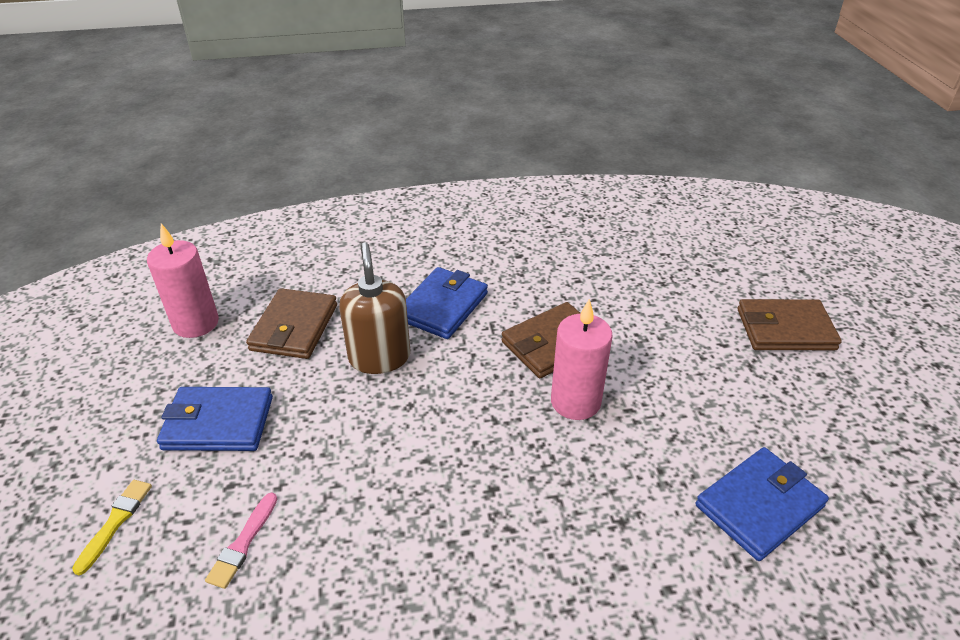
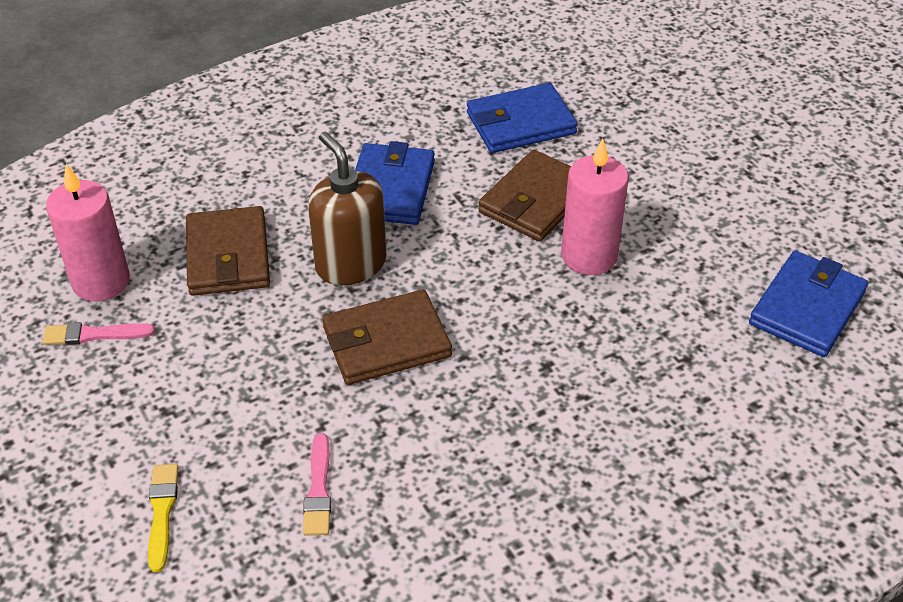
camera: 20 degrees left, 5 degrees up
(165, 361) = (94, 334): none -> pink brush
(218, 423) = (208, 382): blue wallet -> blue wallet (520, 123)
(785, 329) = (768, 125): brown wallet -> brown wallet (386, 342)

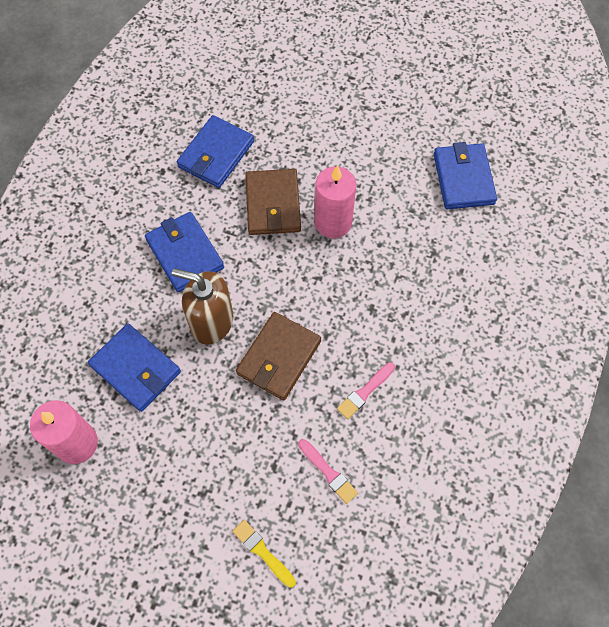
camera: 40 degrees left, 20 degrees up
(94, 334) = (111, 480): pink brush -> pink brush (365, 391)
(228, 256) = (135, 369): brown wallet -> blue wallet

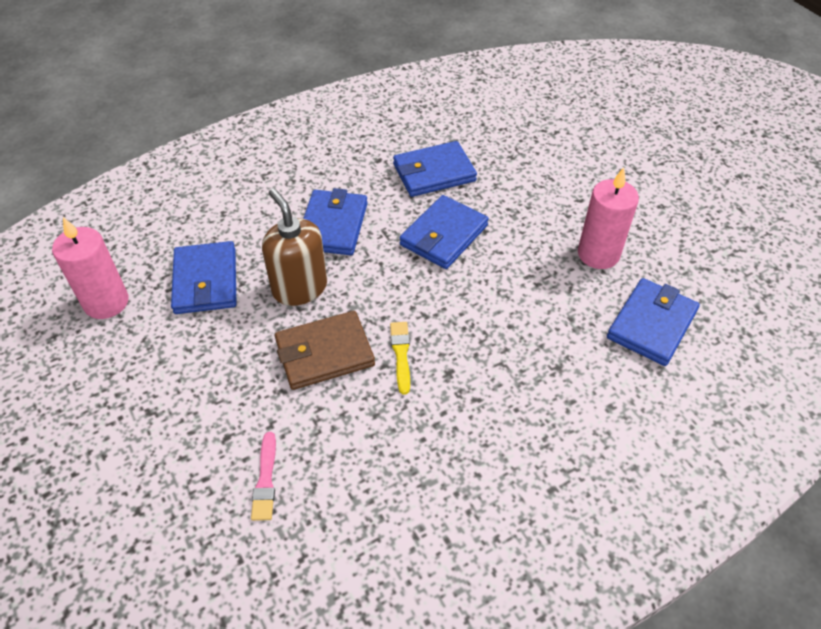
camera: 40 degrees right, 15 degrees down
(263, 552) = (140, 500): yellow brush -> yellow brush (401, 354)
(273, 204) = (444, 235): brown wallet -> blue wallet
(333, 222) = (483, 281): pink candle -> pink candle (598, 254)
(365, 391) = (370, 437): pink brush -> none

